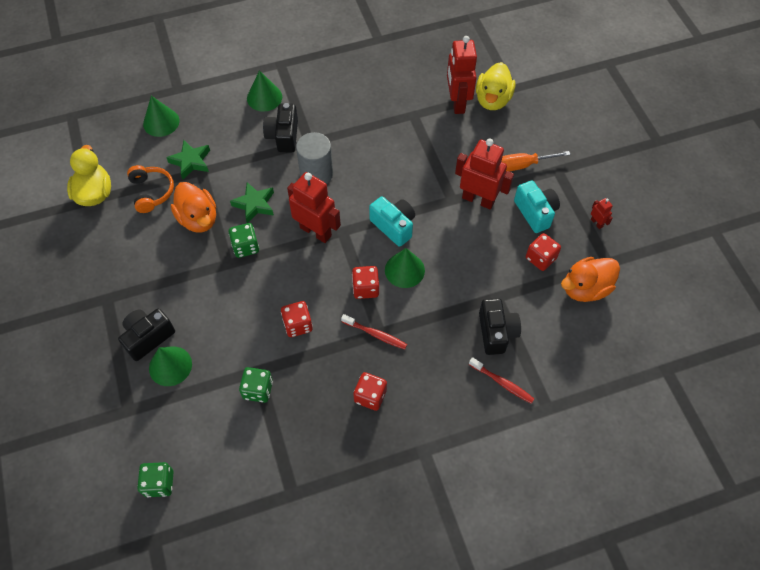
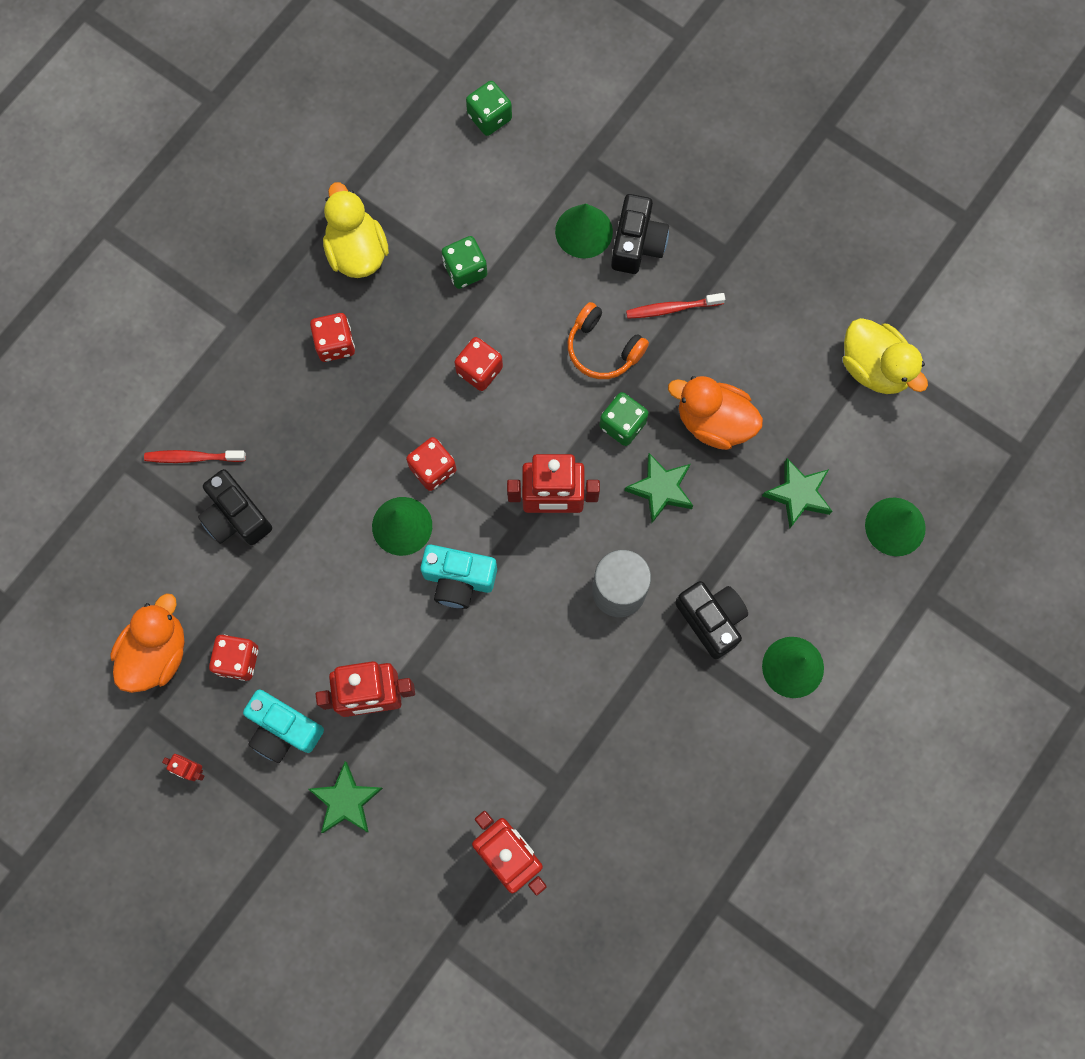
camera: 145 degrees right, 15 degrees up
(152, 192) = (806, 417): orange headphones -> orange headphones (603, 349)
(375, 334) = (379, 419): red toothbrush -> red toothbrush (672, 308)
(492, 100) = (460, 898): yellow duck -> yellow duck (357, 251)
(522, 165) = (346, 800): orange screwdriver -> green star

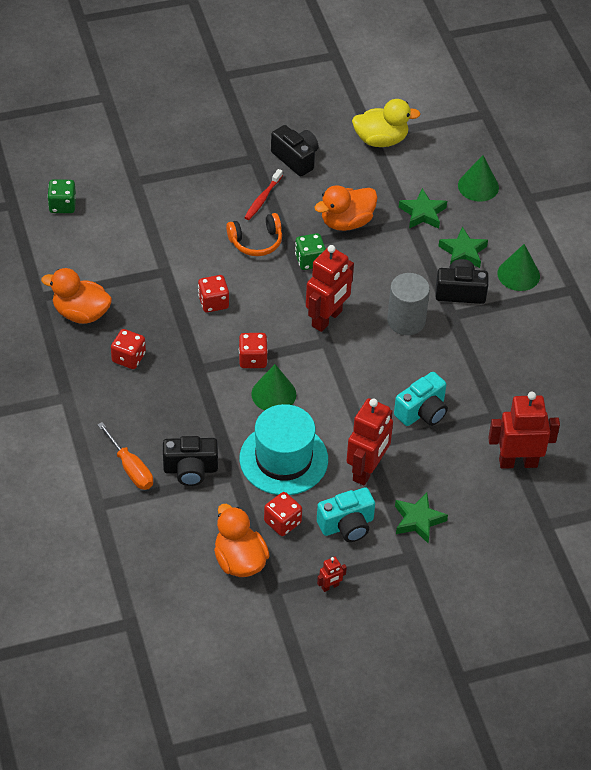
camera: 55 degrees left, 25 degrees down
(193, 457) = (131, 468): red toothbrush -> orange screwdriver
(322, 600) = (283, 459): none -> turquoise hat
(357, 251) = (81, 313): yellow duck -> orange duck
(458, 580) = (332, 387): turquoise camera -> turquoise camera (422, 411)
(465, 270) = (145, 272): green dice -> none
(584, 231) = (177, 207): green cone -> none
(637, 244) = (209, 190): black camera -> black camera (296, 158)
(661, 489) = (364, 267): green star -> green star (463, 252)

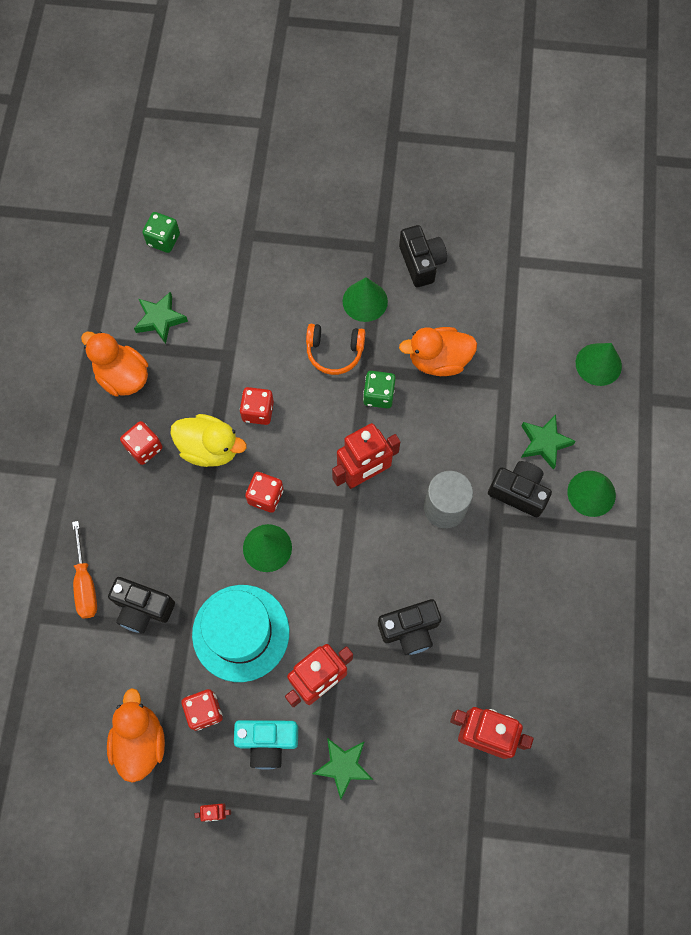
camera: 25 degrees right, 20 degrees up
(262, 199) = (365, 301): red toothbrush -> green cone
(381, 140) = (521, 270): yellow duck -> yellow duck (210, 448)
(422, 213) = (523, 378): green star -> green star (160, 319)
(422, 411) = (410, 630): turquoise camera -> black camera

